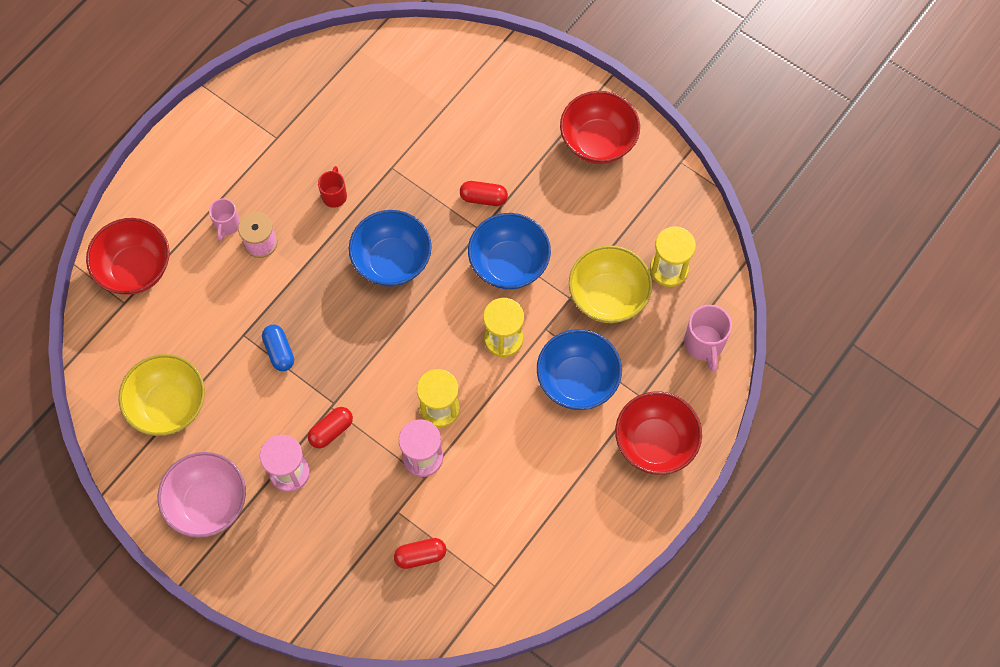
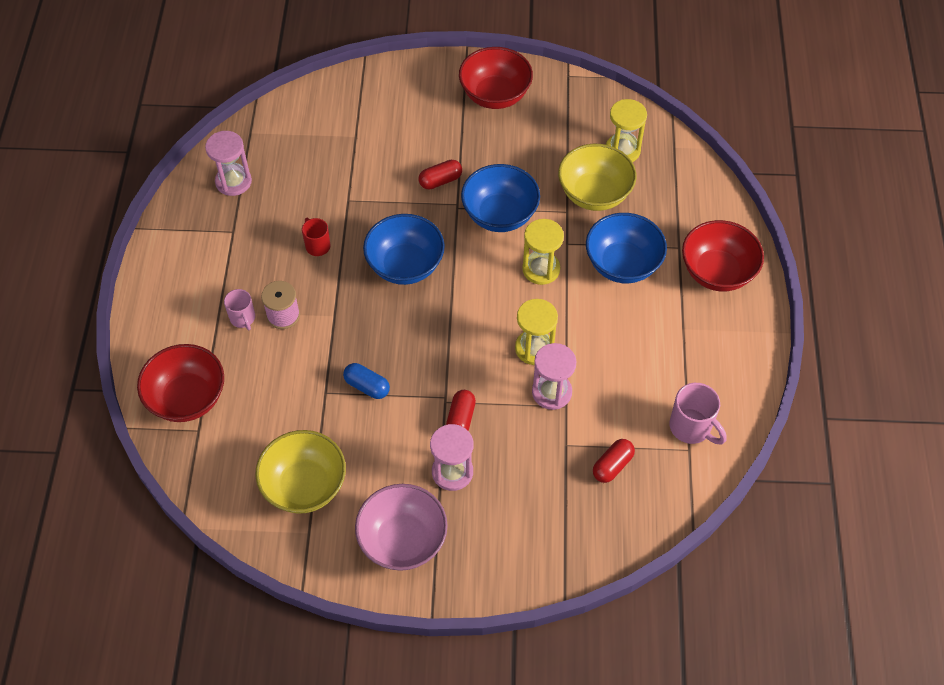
camera: 35 degrees left, 10 degrees down
(310, 90) = (233, 181): none -> pink hourglass
(704, 344) = (692, 185): pink mug -> pink mug (691, 427)

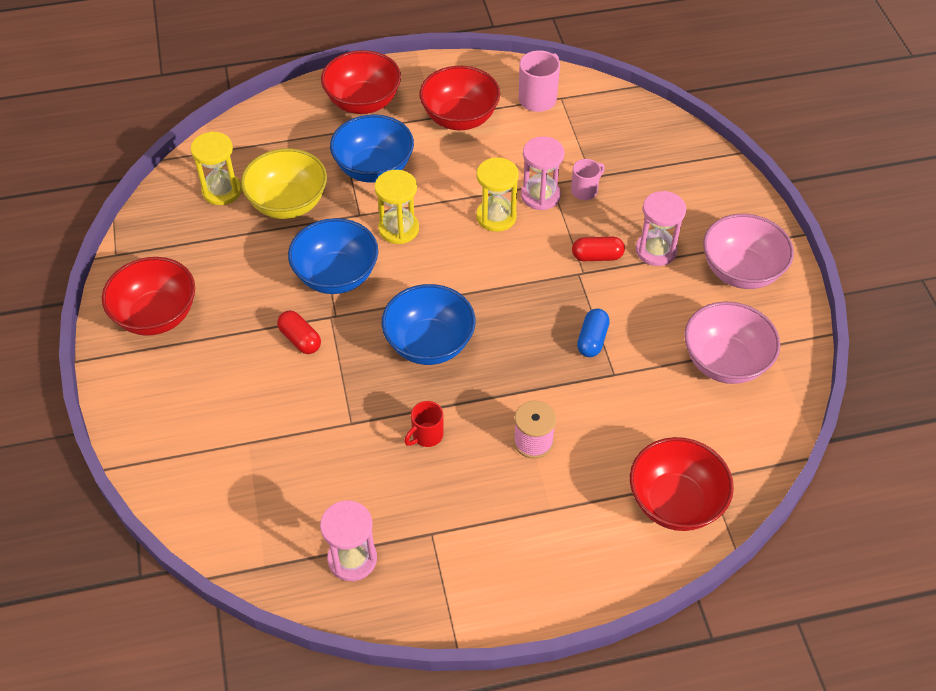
camera: 105 degrees left, 5 degrees down
(243, 318) = (552, 481): pink mug -> pink mug (585, 191)
(305, 486) = (725, 362): yellow bowl -> pink bowl
(612, 465) = (598, 143): red capsule -> none
(677, 349) = (460, 118): none -> red bowl

